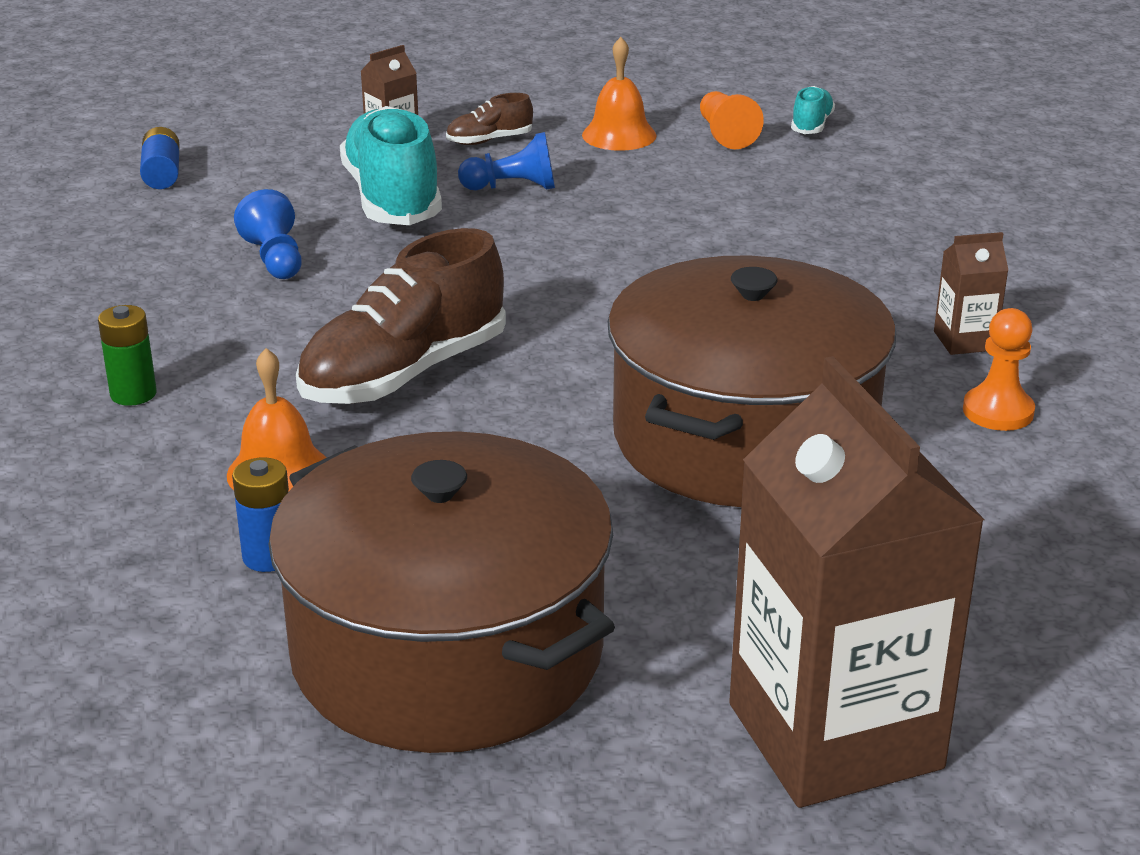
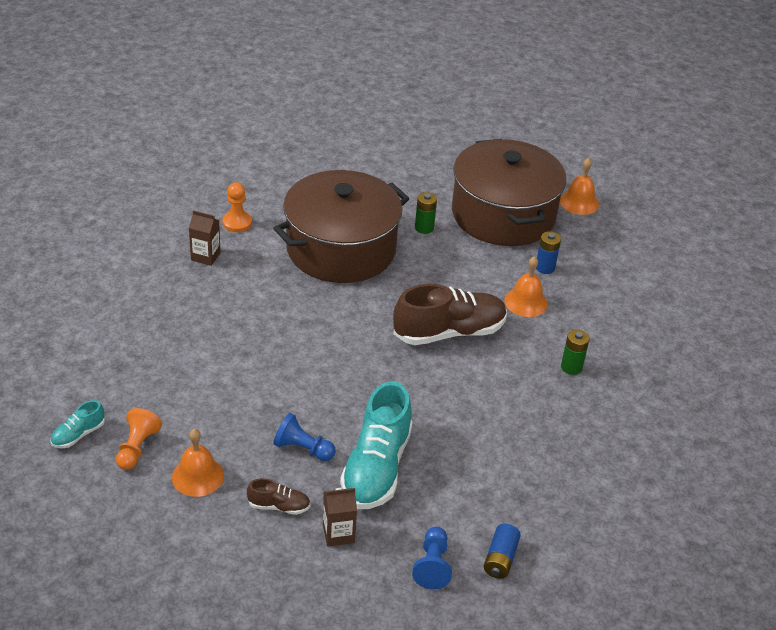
camera: 155 degrees left, 10 degrees up
(248, 779) = (579, 202): none -> orange bell
(275, 259) = (468, 438): blue pawn -> blue pawn (432, 565)
(615, 544) = (424, 228): none -> green battery
(834, 736) = (411, 155): brown carton -> none

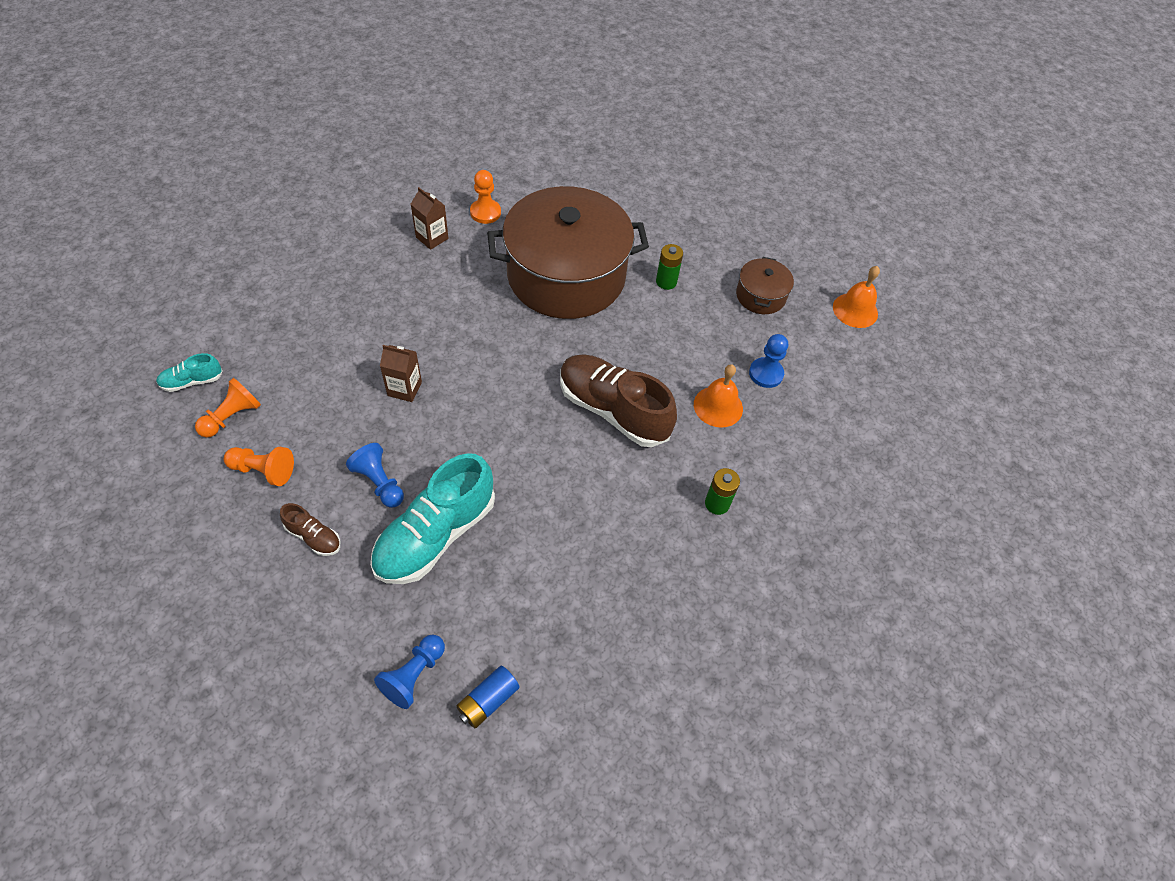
camera: 25 degrees right, 15 degrees up
(197, 476) = (263, 470): orange bell -> orange pawn
(338, 533) = (348, 594): brown carton -> brown carton (404, 389)
(449, 332) = (613, 410): brown shoe -> brown shoe turned 150 degrees counterclockwise
(503, 215) = (760, 296): brown pot -> brown pot, size x0.43
(545, 267) = (766, 374): blue battery -> blue pawn

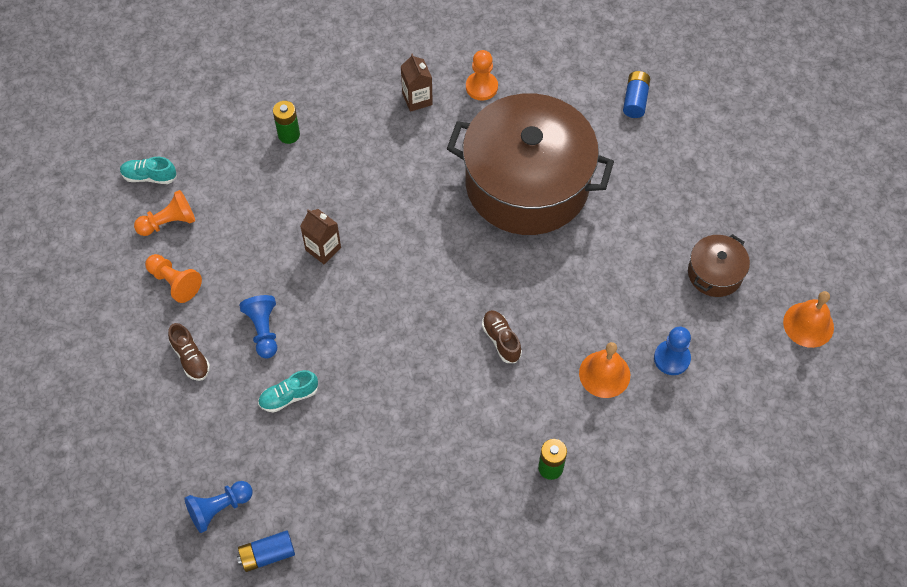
camera: 30 degrees right, 5 degrees up
(435, 535) = (289, 396): turquoise shoe -> turquoise shoe, size x0.46
(613, 410) = (501, 340): brown shoe -> brown shoe, size x0.46
(621, 187) = (635, 100): none -> blue battery
(666, 282) = (624, 224): green battery -> green battery (289, 135)

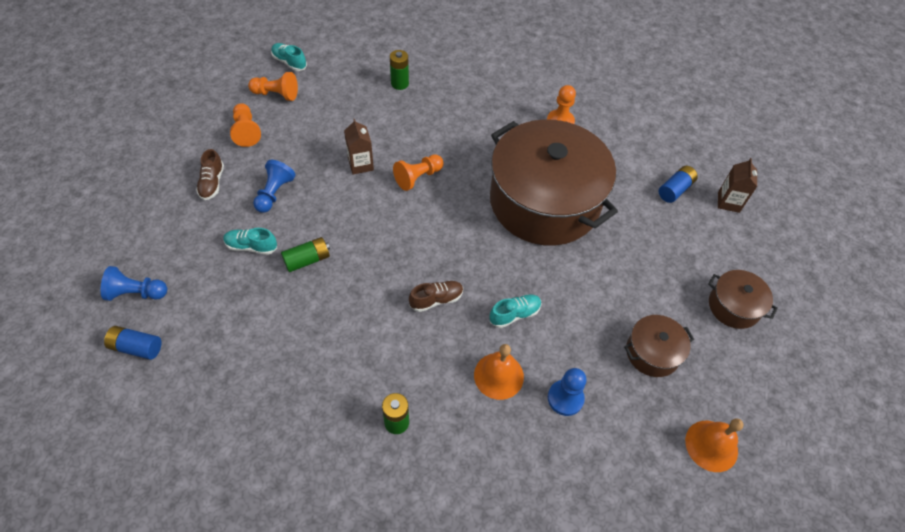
camera: 30 degrees right, 5 degrees down
(353, 376) = (307, 260): none -> green battery
(390, 229) = (418, 177): none -> orange pawn
(417, 99) = (506, 106): brown carton -> brown carton (728, 202)
(501, 340) = (436, 300): brown shoe -> brown shoe turned 60 degrees clockwise
(578, 311) = (514, 314): none -> turquoise shoe
(754, 189) = (733, 306): none -> brown pot

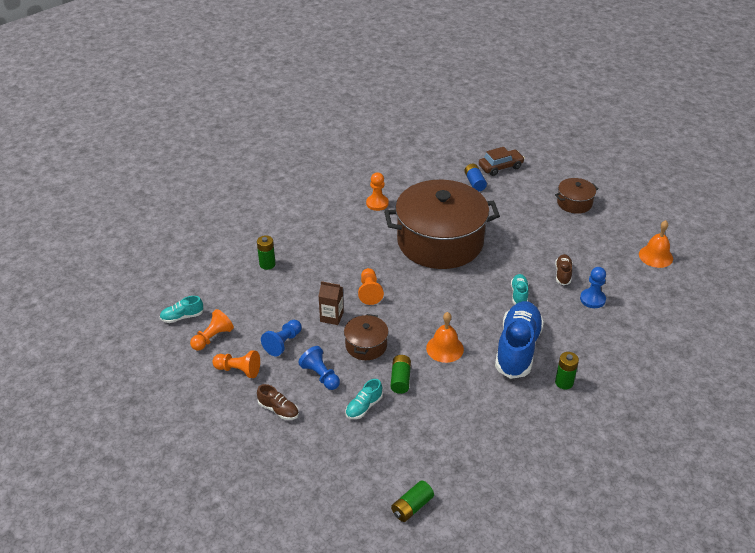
camera: 55 degrees left, 15 degrees down
(136, 293) = (358, 492): blue pawn -> blue pawn (283, 343)
(136, 347) = (412, 507): blue battery -> green battery
(422, 350) = (517, 349): none -> blue shoe
(436, 300) = (482, 326): brown shoe -> brown shoe (563, 274)
(498, 375) = (559, 321): orange bell -> orange bell (445, 348)
(652, 352) = (584, 249): brown pot -> brown pot (366, 345)
(728, 202) = (500, 167): brown carton -> brown car

